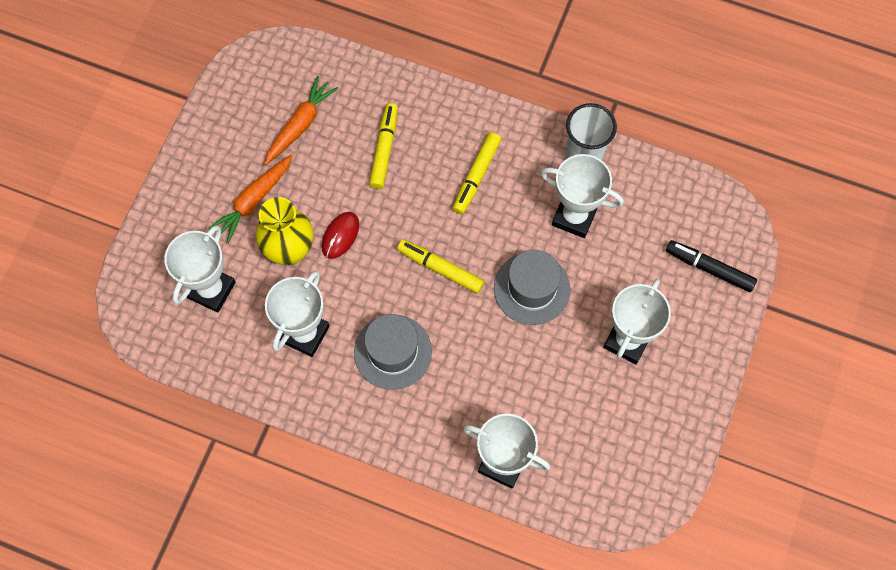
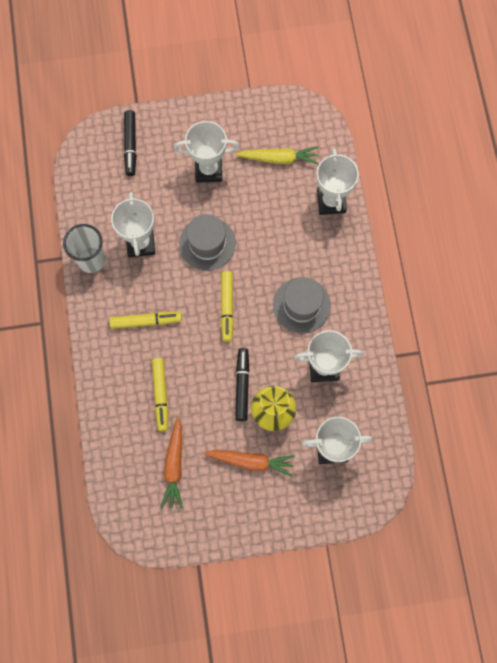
camera: 120 degrees left, 5 degrees up
(300, 125) = (174, 465): orange carrot -> orange carrot turned 90 degrees counterclockwise
(340, 236) = (242, 386): red mouse -> black marker
(384, 150) = (161, 394): yellow marker -> yellow marker turned 75 degrees counterclockwise
(596, 433) = (279, 158): none -> yellow carrot

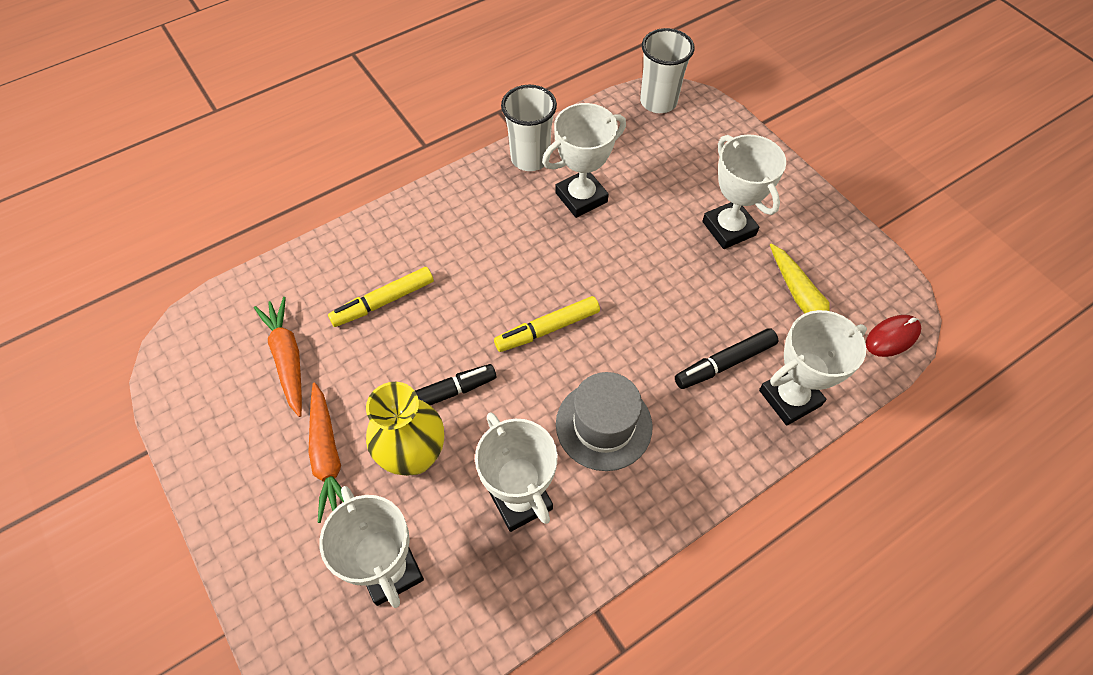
camera: 65 degrees right, 15 degrees down
(85, 156) = (658, 102): none -> white cup
(130, 145) = (703, 137): black marker -> black marker (725, 363)
(145, 321) = (478, 244): yellow marker -> none
(174, 465) = (287, 358): orange carrot -> orange carrot turned 90 degrees clockwise
(207, 243) = (625, 268): grey hat -> none
(321, 128) = (892, 337): none -> red mouse

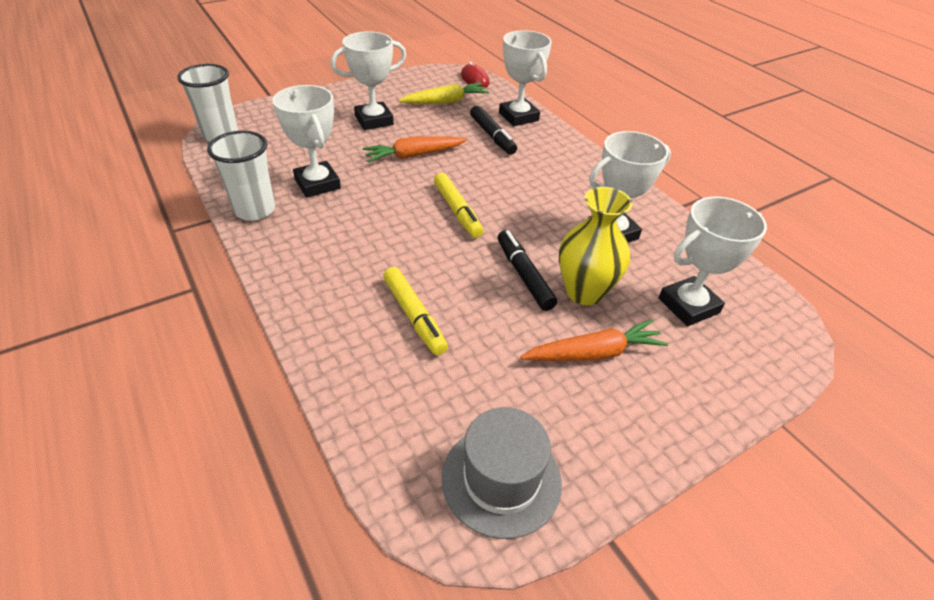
camera: 90 degrees left, 15 degrees down
(287, 358) = (481, 396): orange carrot -> orange carrot (414, 155)
(603, 425) = (545, 190): grey hat -> grey hat (501, 479)

